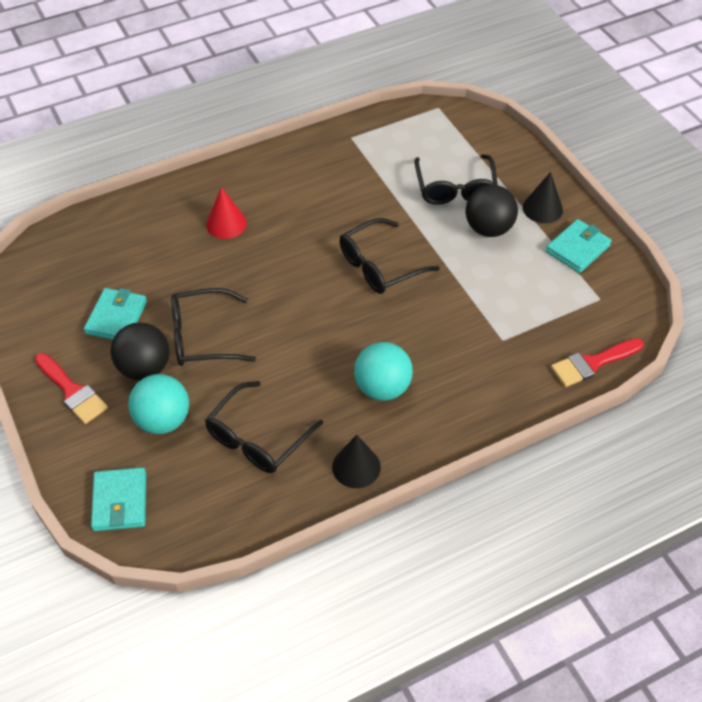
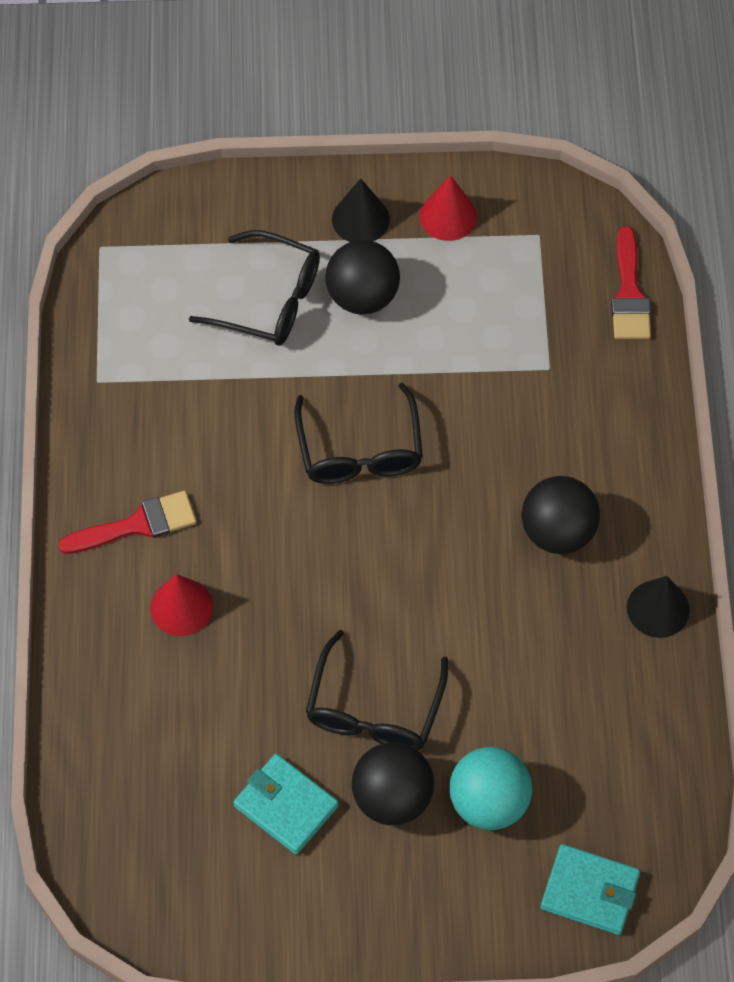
camera: 65 degrees left, 10 degrees up
(72, 391) = (388, 900): red brush -> red brush (137, 525)
(257, 438) = (567, 701): black glasses -> none
(382, 388) = (557, 532): turquoise ball -> black ball
(577, 248) = (448, 216): turquoise wallet -> red cone

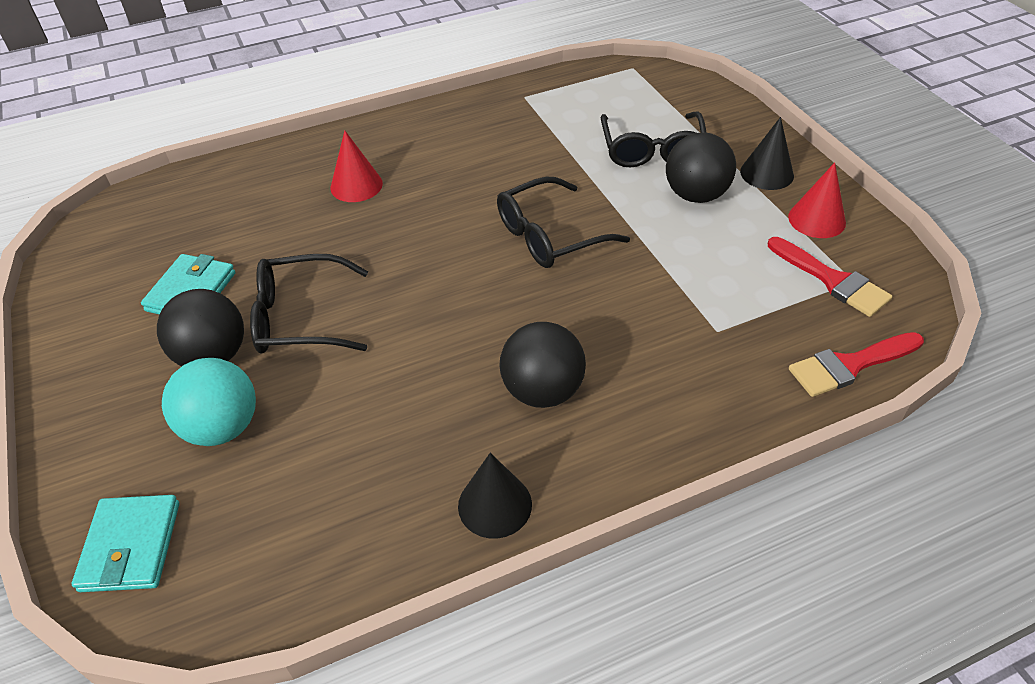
camera: 70 degrees right, 15 degrees down
(137, 525) = (416, 146): red brush -> red brush (832, 280)

